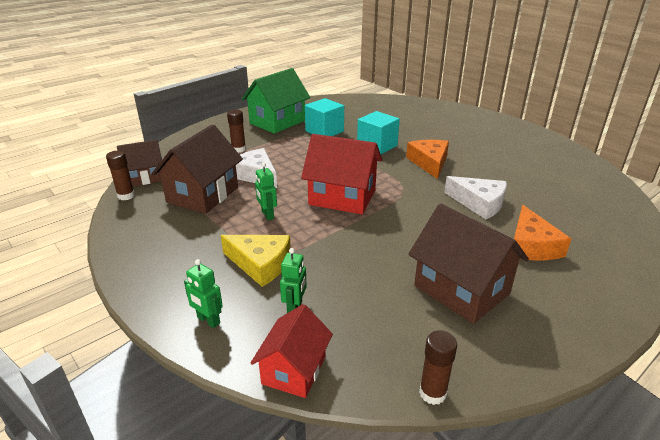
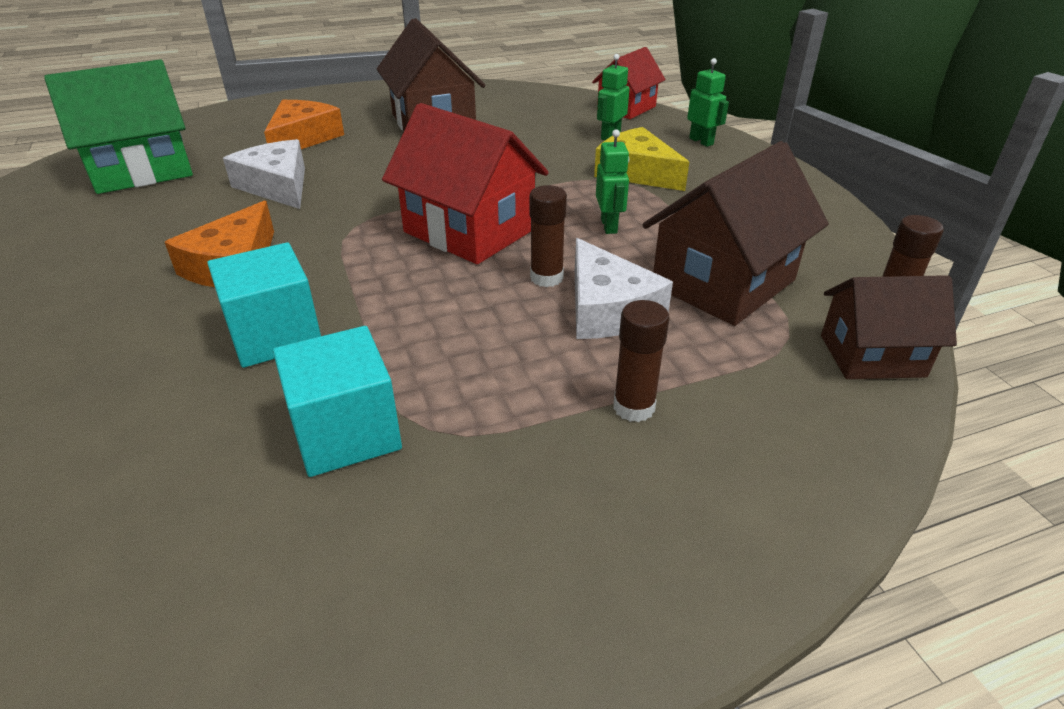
camera: 160 degrees left, 5 degrees up
(277, 122) = (462, 537): green house -> green house (142, 170)
(432, 393) = (527, 87): brown glue stick -> brown glue stick (546, 278)

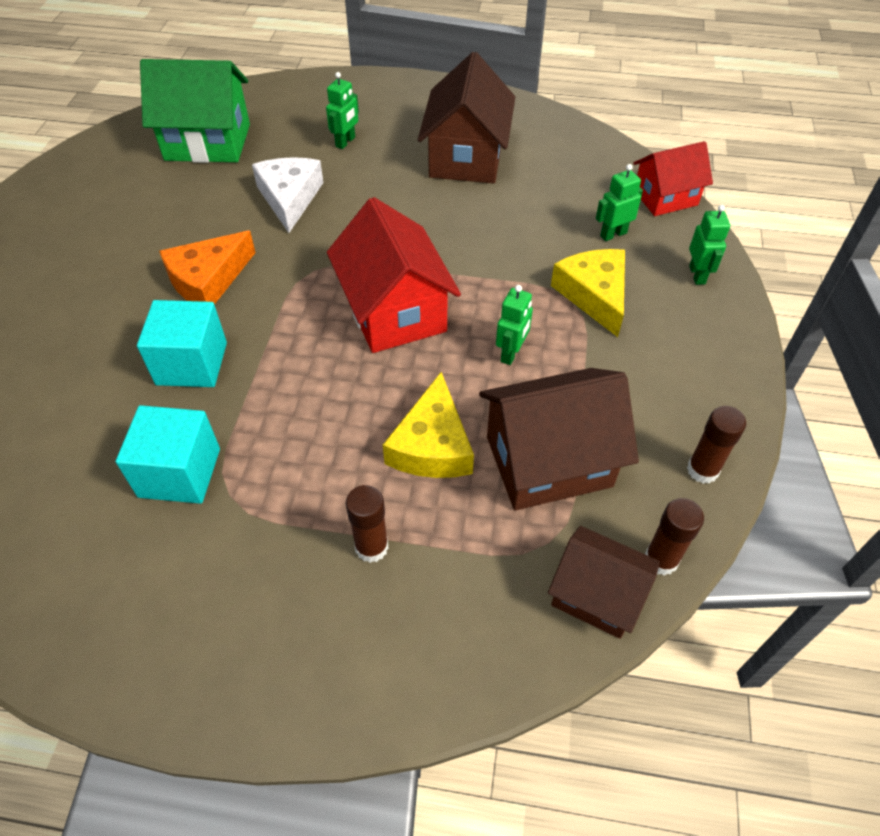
camera: 30 degrees right, 15 degrees up
(303, 138) = (345, 142): orange cheese -> green robot
(546, 278) = (413, 391): brown glue stick -> brown glue stick (702, 470)
(607, 309) = (432, 445): white cheese -> yellow cheese

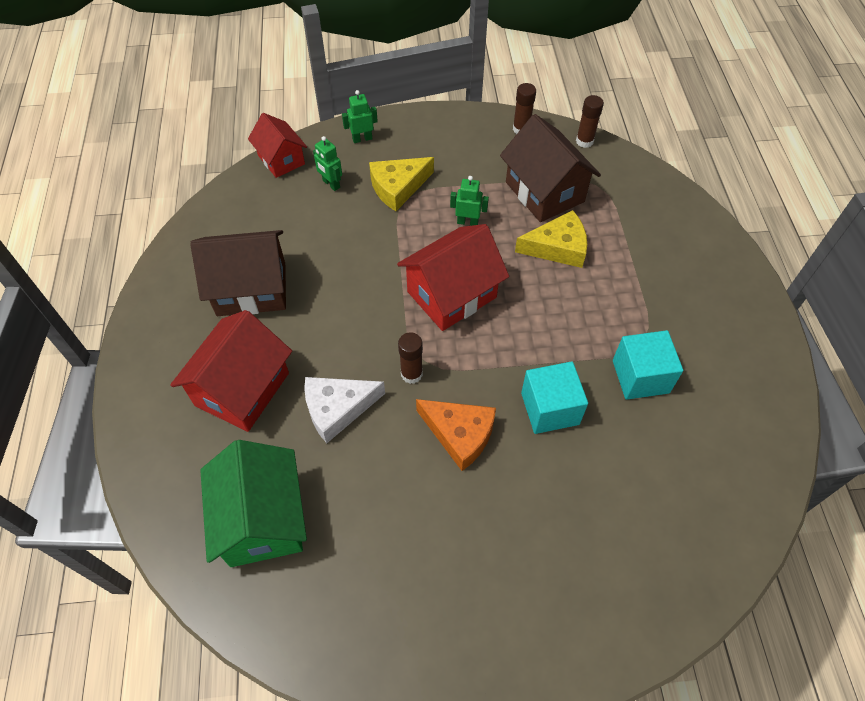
camera: 105 degrees left, 5 degrees up
(345, 142) = (242, 389): green robot -> red house
(371, 547) = (639, 259): brown glue stick -> brown glue stick (411, 374)
(596, 595) = (617, 163): brown house -> none

